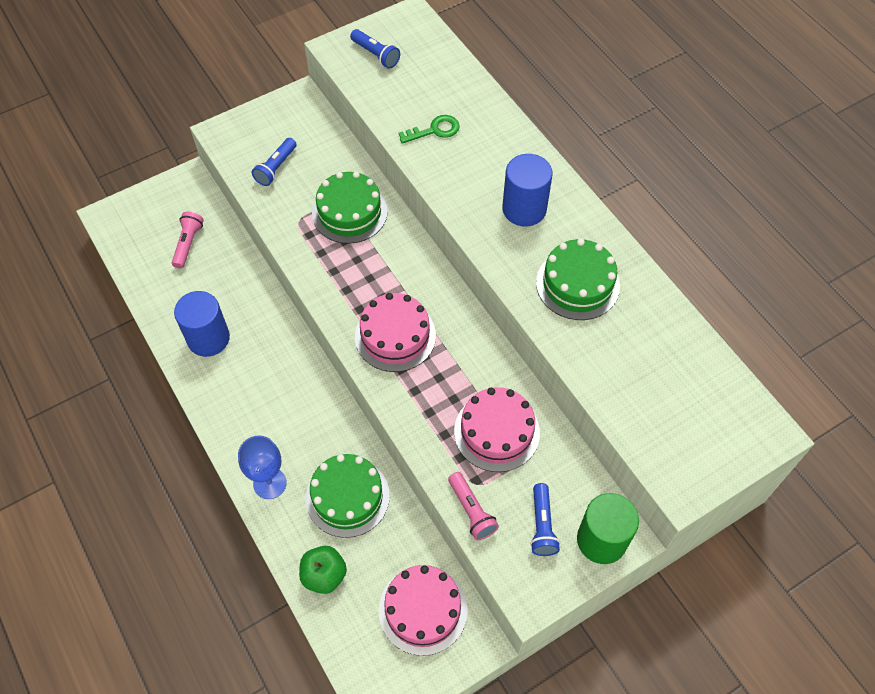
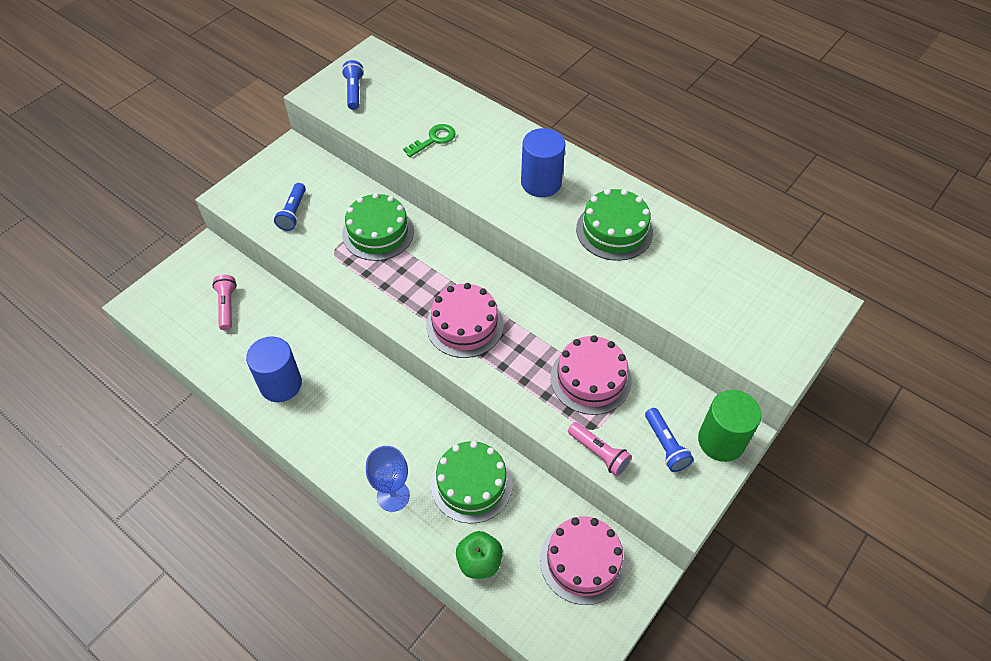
camera: 20 degrees left, 5 degrees down
(376, 55) = (354, 91): blue flashlight -> blue flashlight turned 120 degrees counterclockwise

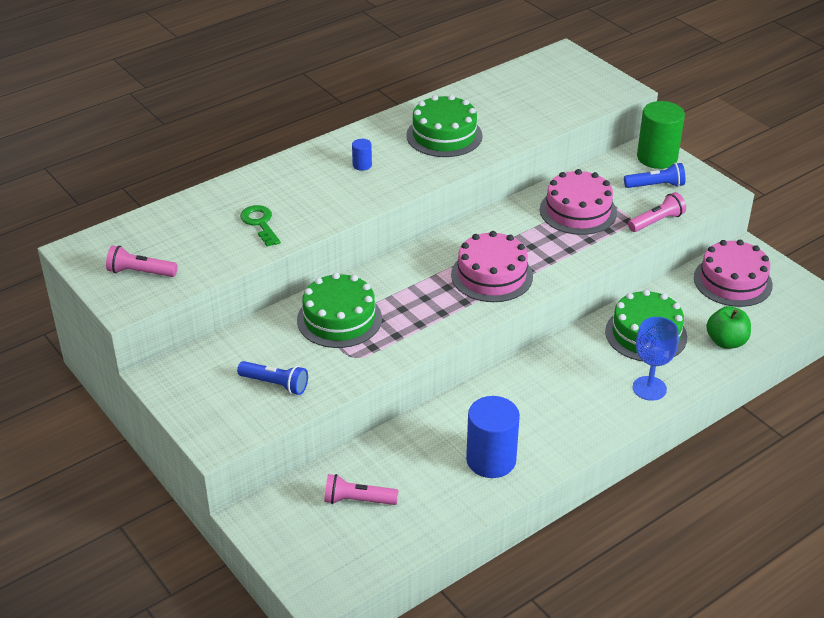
camera: 75 degrees left, 15 degrees down
(354, 91) = (140, 272): blue flashlight -> pink flashlight
(541, 183) = (362, 165): blue cylinder -> blue cylinder, size x0.44

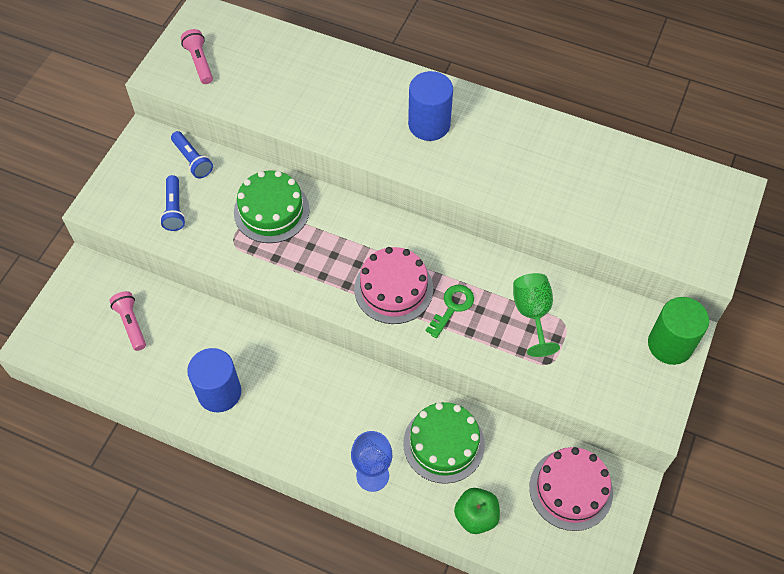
camera: 60 degrees right, 20 degrees up
(260, 223) = (304, 100): green key -> green key (452, 307)
(362, 165) = (429, 124): blue cylinder -> blue cylinder, size x2.25
(444, 135) = (517, 160): green cake -> none
(578, 211) = (532, 314): pink cake -> green goblet
(656, 186) = (621, 362): blue flashlight -> blue flashlight (192, 160)
(656, 221) = (563, 385): pink flashlight -> none

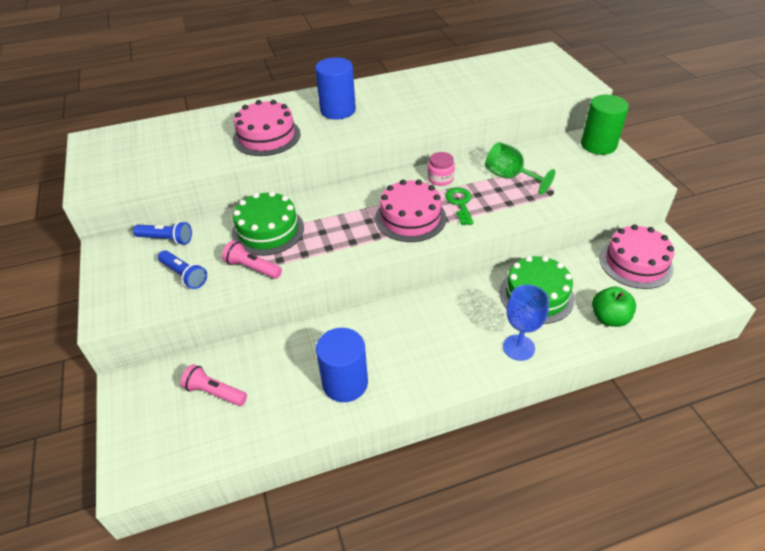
camera: 40 degrees left, 15 degrees down
(199, 62) = (120, 163): pink flashlight -> pink flashlight (252, 268)
(336, 114) = (266, 136): none -> pink cake
(468, 265) = (440, 179): none -> pink jar

